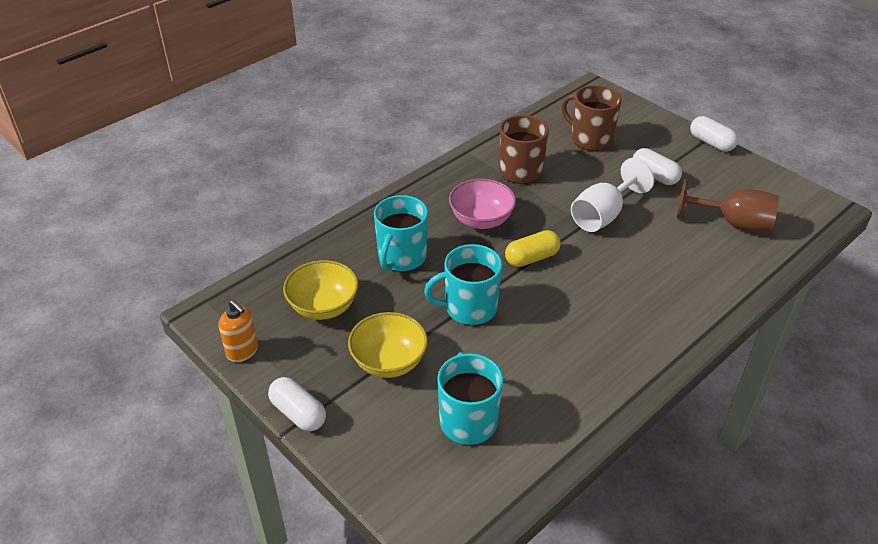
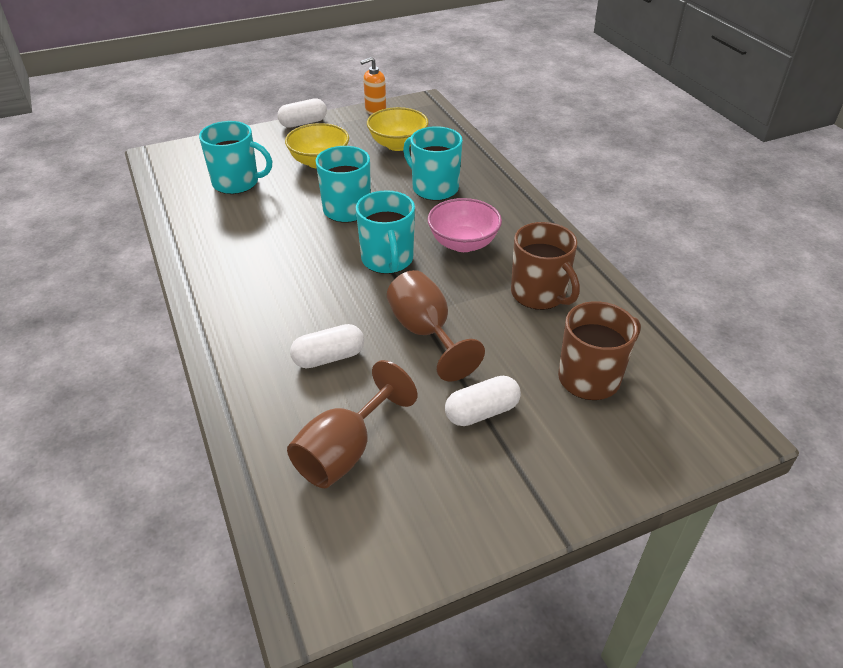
camera: 110 degrees right, 0 degrees up
(531, 258) = (387, 260): yellow capsule -> turquoise mug
(603, 215) = (426, 333): white goblet -> brown goblet
(711, 143) = (540, 522): white capsule -> white capsule (329, 357)

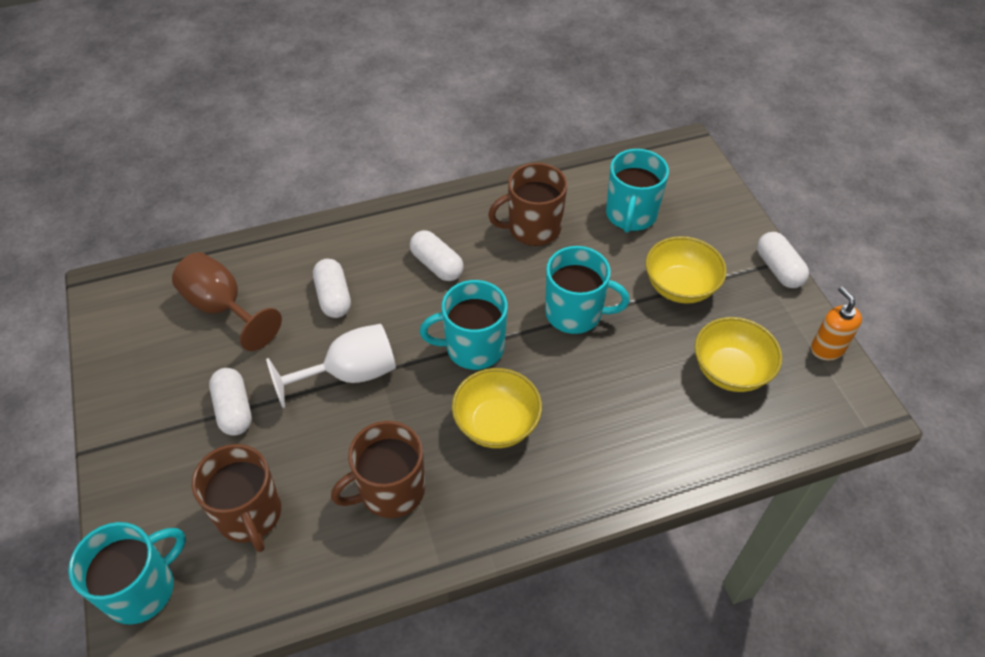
camera: 95 degrees right, 10 degrees up
(245, 233) = (533, 228): none -> brown mug
(287, 289) = (437, 265): none -> white capsule
(426, 333) = (350, 374): brown goblet -> white goblet
(434, 188) = (619, 404): turquoise mug -> turquoise mug (141, 589)
(463, 243) = (496, 424): pink bowl -> yellow bowl

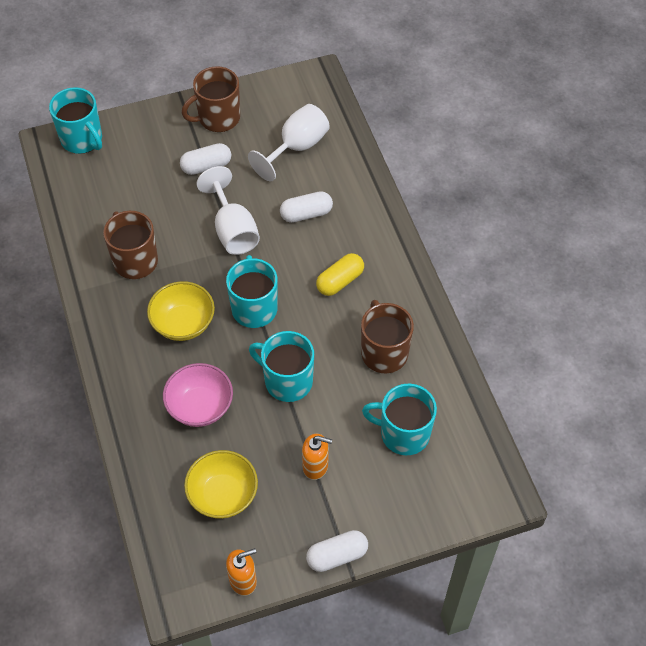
camera: 90 degrees right, 5 degrees up
(223, 308) = (296, 147): brown goblet -> white goblet
(249, 515) = (125, 185): brown mug -> brown mug (218, 118)
(437, 265) = (340, 281): white capsule -> yellow capsule
(575, 313) = (287, 381): turquoise mug -> turquoise mug turned 105 degrees clockwise
(617, 399) = (200, 406): none -> pink bowl
(680, 287) = (315, 466): yellow bowl -> orange soap dispenser

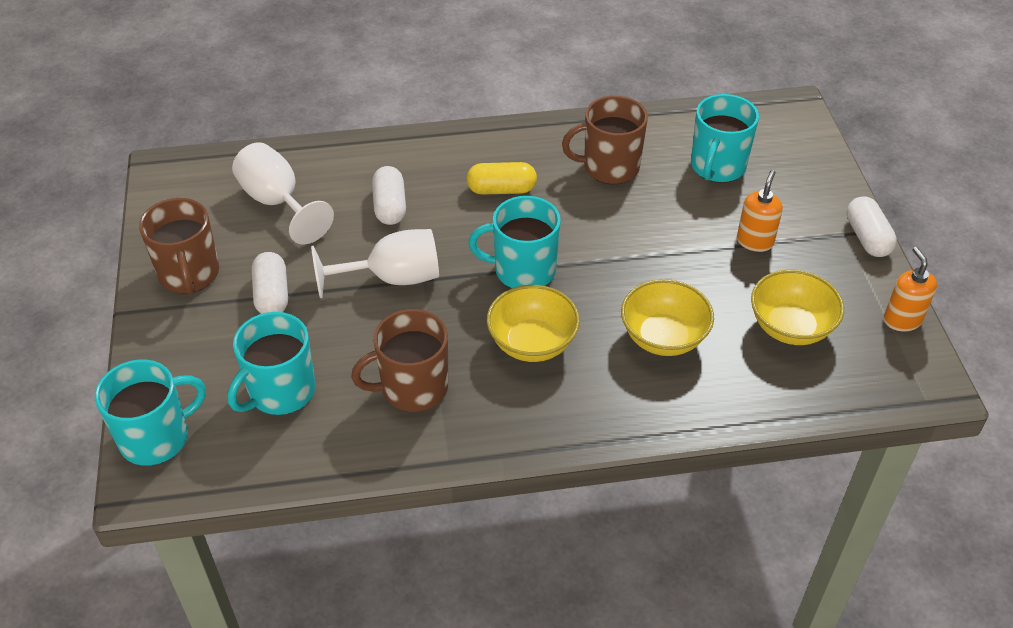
camera: 80 degrees left, 10 degrees down
(200, 406) = (663, 337): pink bowl -> yellow bowl
(287, 381) = (636, 252): turquoise mug -> turquoise mug (280, 392)
(340, 281) = (501, 189): yellow capsule -> yellow capsule turned 60 degrees counterclockwise

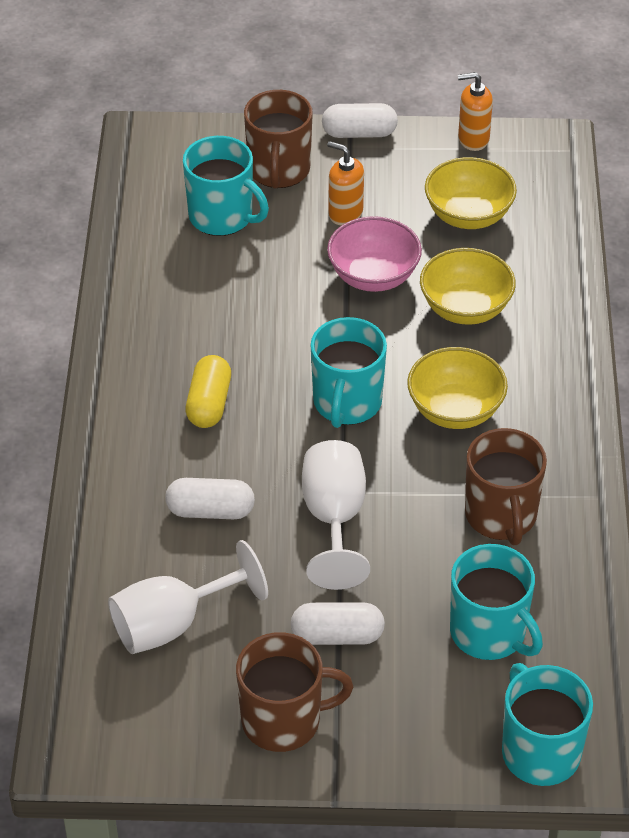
camera: 80 degrees left, 0 degrees up
(609, 167) = (197, 304): brown mug -> brown mug (279, 170)
(682, 269) = (373, 276): none -> pink bowl

